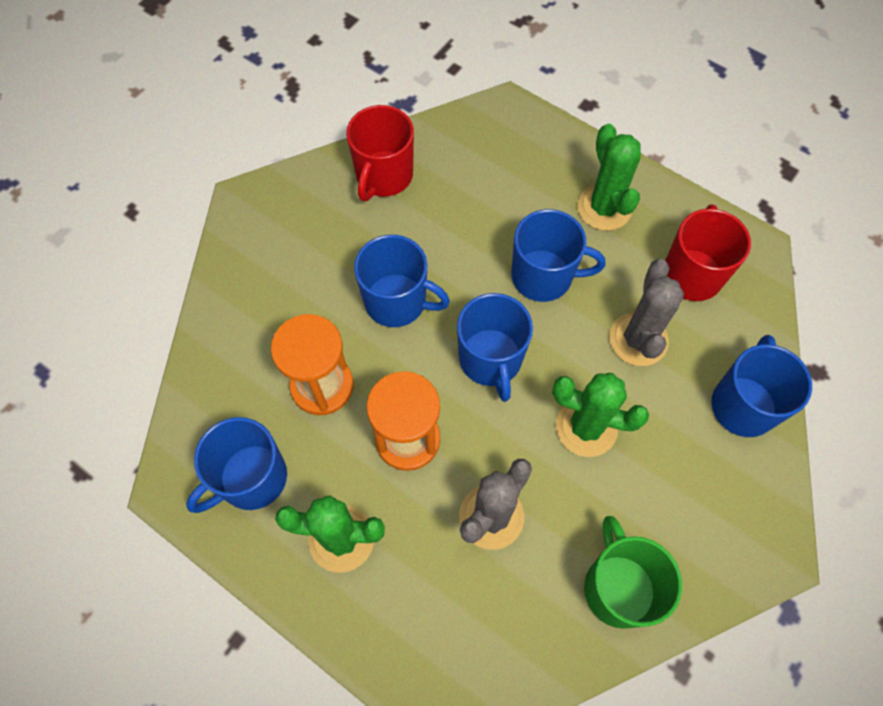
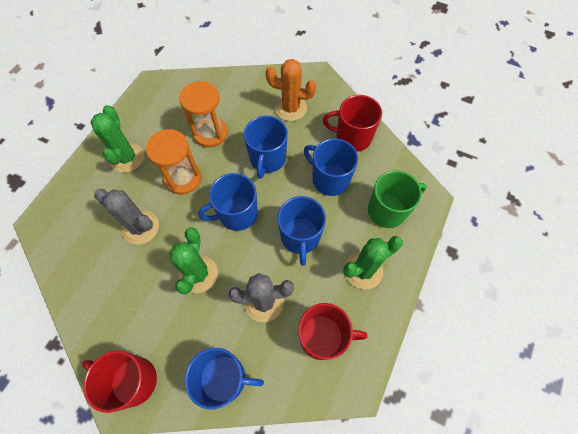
camera: 80 degrees right, 0 degrees up
(251, 478) = (157, 114): blue mug -> blue mug (329, 179)
(303, 252) = (290, 108): none -> orange cactus
(618, 588) = (99, 302): green mug -> green mug (387, 210)
(743, 534) = (133, 380): none -> red mug

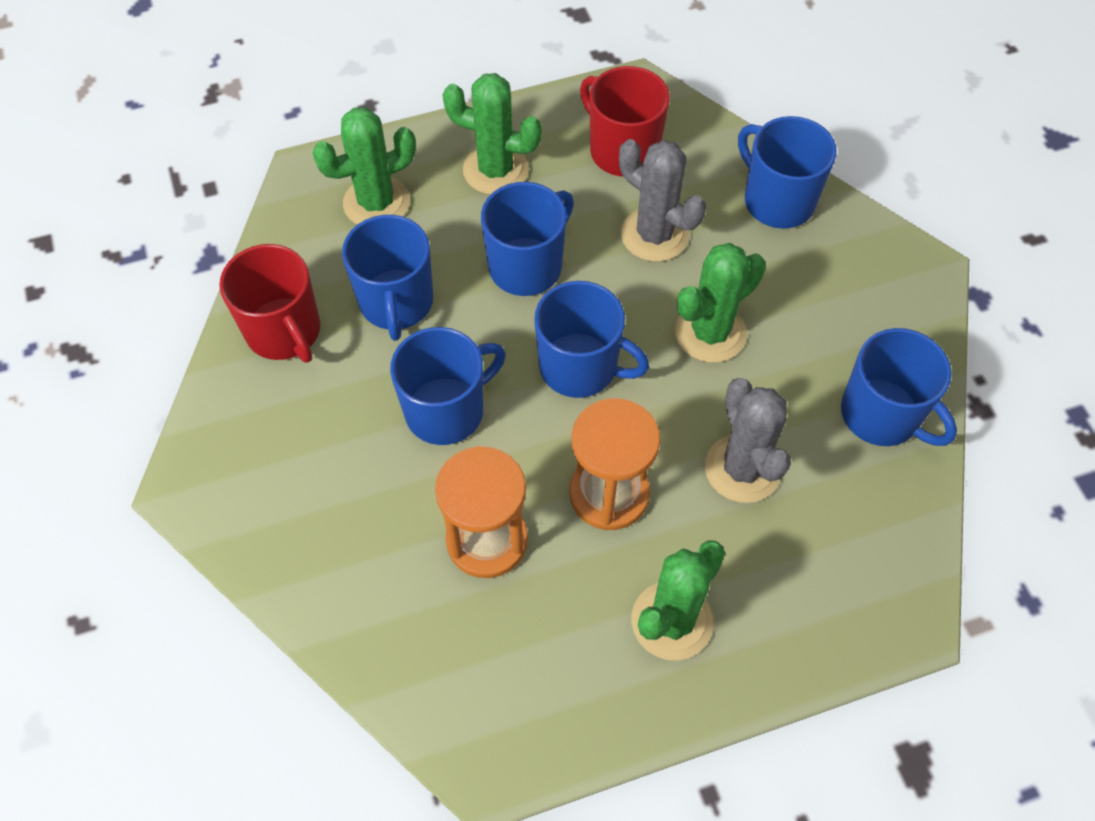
camera: 135 degrees left, 5 degrees down
(96, 299) = (881, 415): none -> blue mug
(133, 380) = (893, 281): red mug -> none
(290, 108) = (308, 465): orange cactus -> none
(387, 210) = (376, 203): green mug -> green cactus

